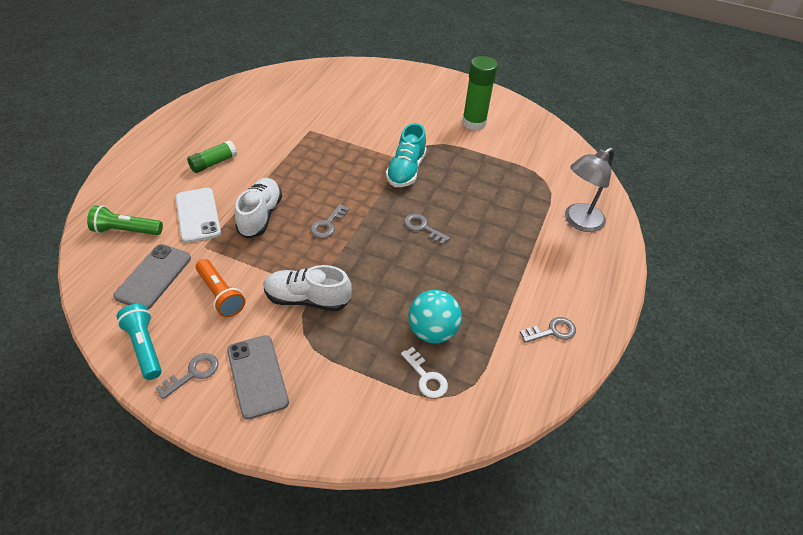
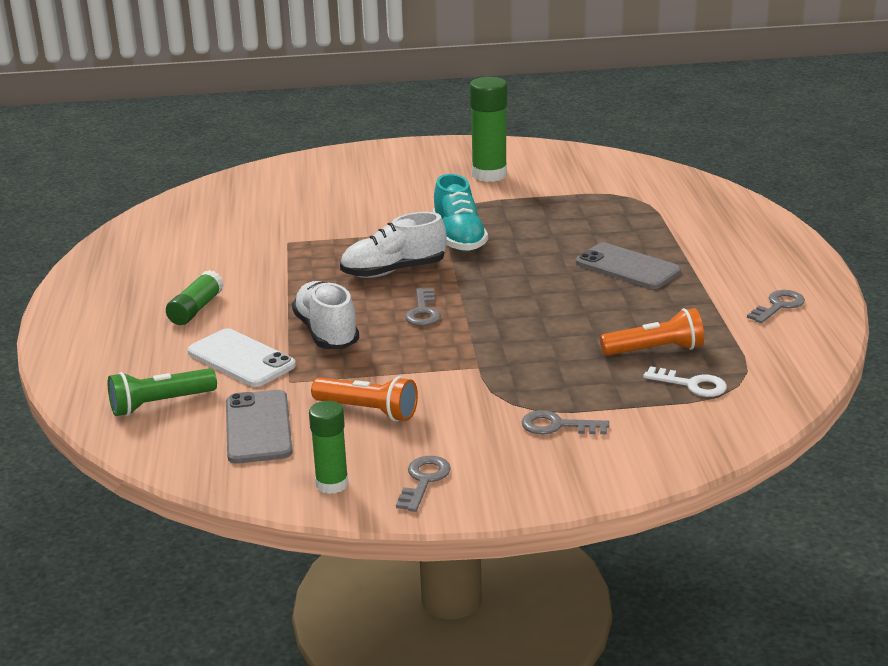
camera: 25 degrees left, 20 degrees down
(145, 347) = (332, 484): turquoise flashlight -> green glue stick
(257, 376) = (504, 453): grey phone -> grey phone (627, 267)
(307, 299) = (480, 377): white shoe -> white shoe (393, 271)
(423, 228) = (541, 277): grey key -> grey key (558, 426)
(432, 331) = (655, 350): turquoise ball -> orange flashlight
(578, 221) = (706, 217): grey lamp -> none

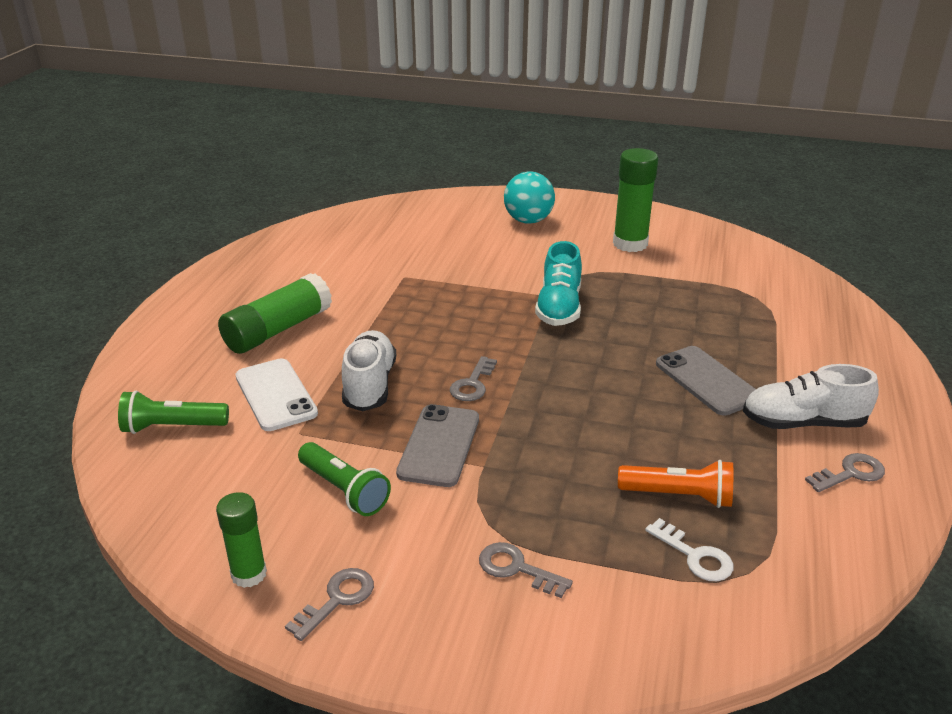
camera: 20 degrees right, 5 degrees up
(196, 309) = (278, 330): green glue stick -> green glue stick, size x1.63
(258, 427) = (233, 480): grey phone -> grey phone (439, 445)
(368, 411) = (344, 490): orange flashlight -> green flashlight
(376, 172) = (528, 221): none -> turquoise ball
(393, 271) = (475, 330): white shoe -> white shoe (803, 423)

